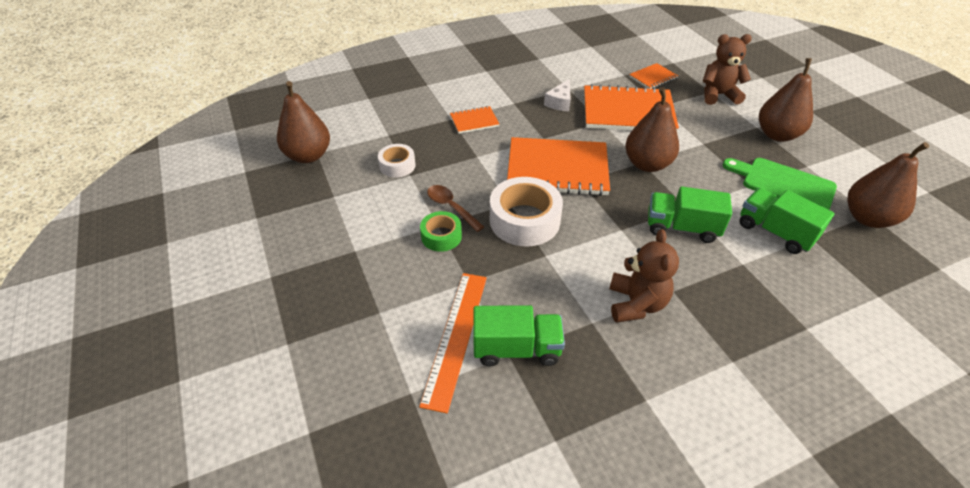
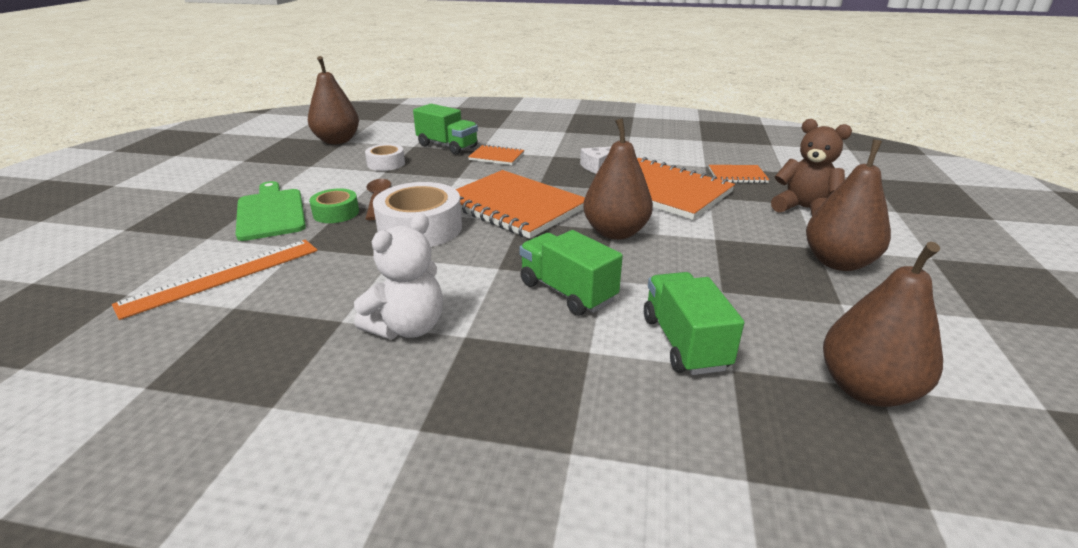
camera: 35 degrees right, 15 degrees down
(516, 349) = (247, 306): green truck -> green truck (447, 146)
(636, 304) = (408, 327): brown teddy bear -> white teddy bear
(783, 184) = (773, 306): green cutting board -> green cutting board (271, 212)

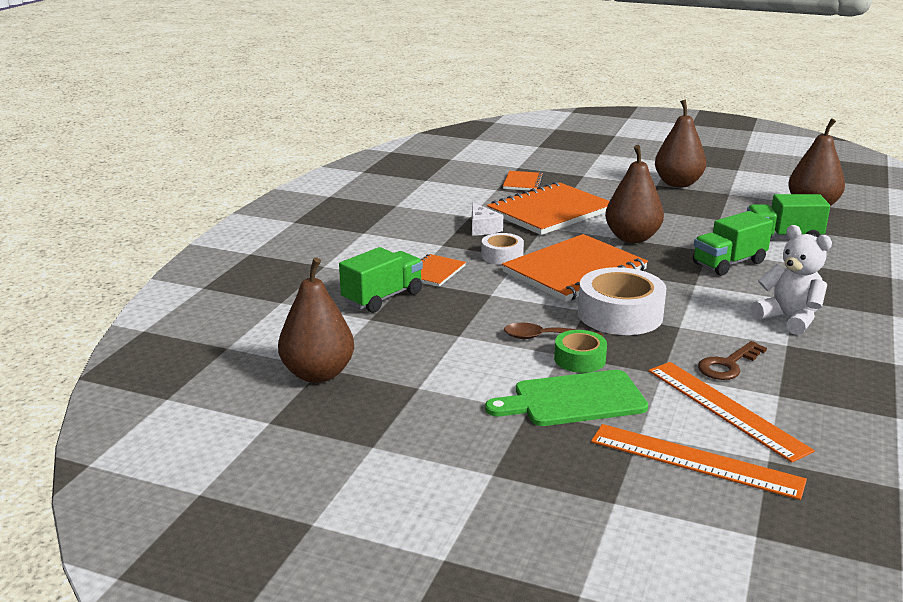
camera: 80 degrees left, 5 degrees down
(151, 260) = (695, 461): none -> orange ruler
(305, 281) = (728, 365): none -> brown key
(386, 163) = (431, 335): white tape -> white tape (502, 255)
(803, 208) = (593, 175): brown teddy bear -> none

